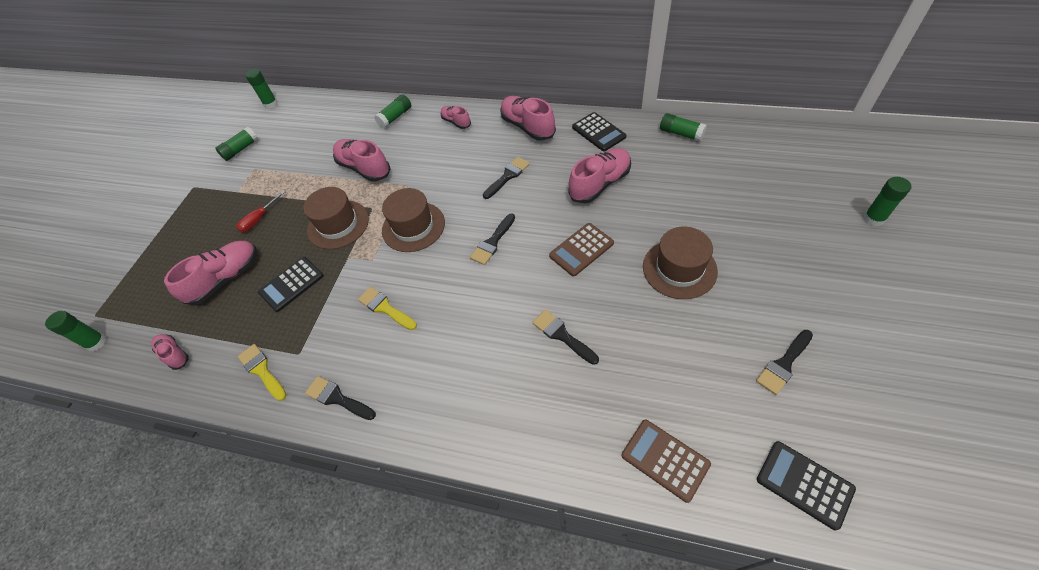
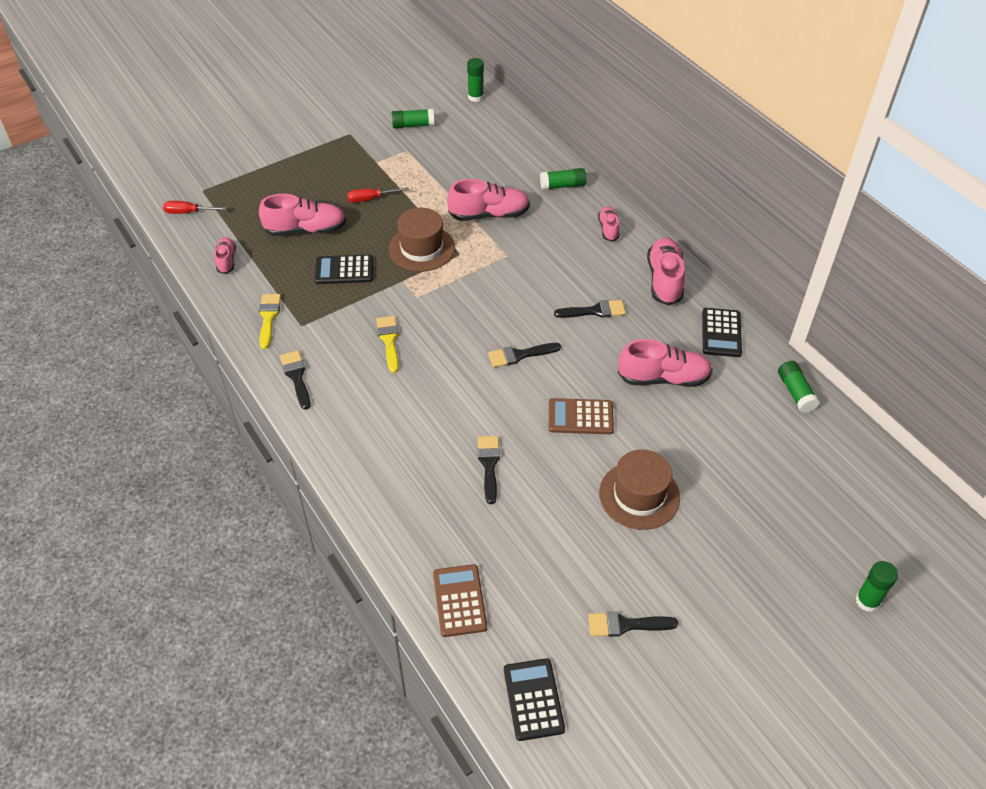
camera: 35 degrees right, 5 degrees down
(96, 342) = (188, 212): green glue stick -> red screwdriver
(364, 168) = (489, 214): pink shoe -> pink shoe turned 90 degrees clockwise
(413, 226) = (474, 294): brown hat -> none

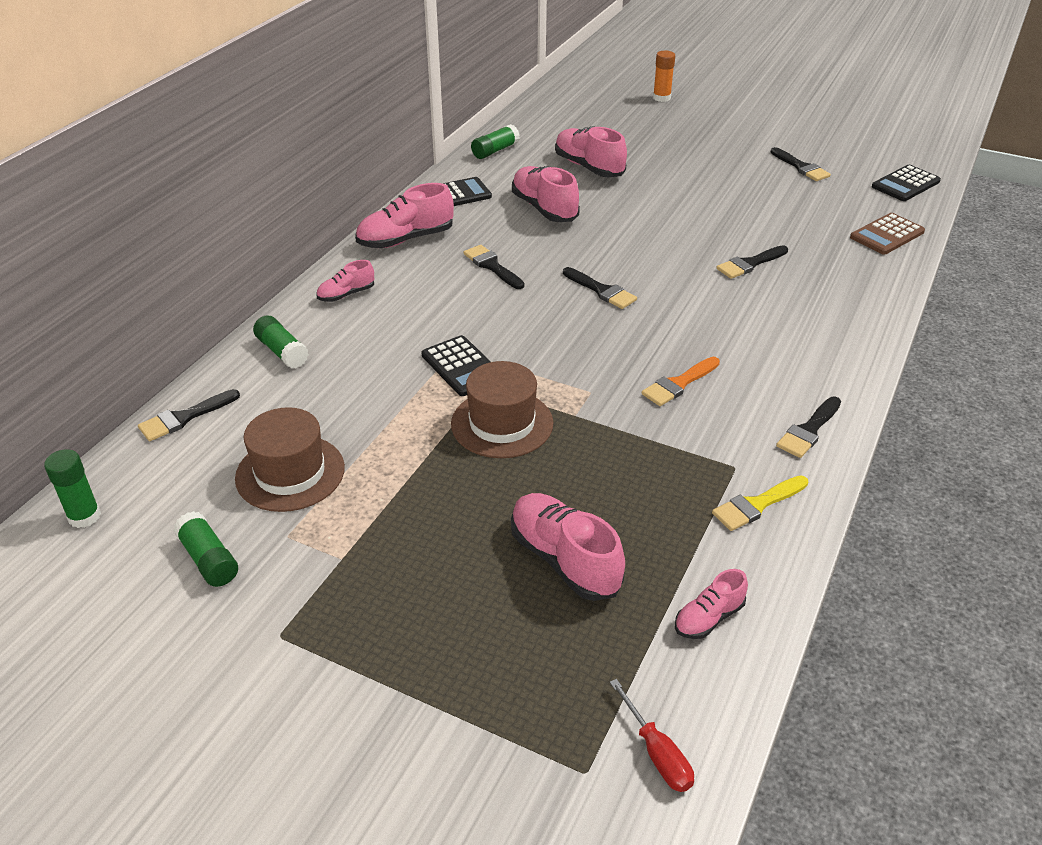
camera: 120 degrees left, 10 degrees down
(344, 270) = (606, 476): black calculator -> black calculator (461, 367)
(370, 199) = (439, 521): red screwdriver -> none
(389, 340) = (678, 384): yellow brush -> orange brush
(489, 214) = (387, 391): pink shoe -> pink shoe (589, 167)
(527, 138) = (184, 418): none -> black brush
(580, 417) = (638, 235): brown calculator -> none
(639, 495) = (685, 189): brown hat -> brown hat (290, 473)
(867, 601) = (661, 98): green glue stick -> orange glue stick

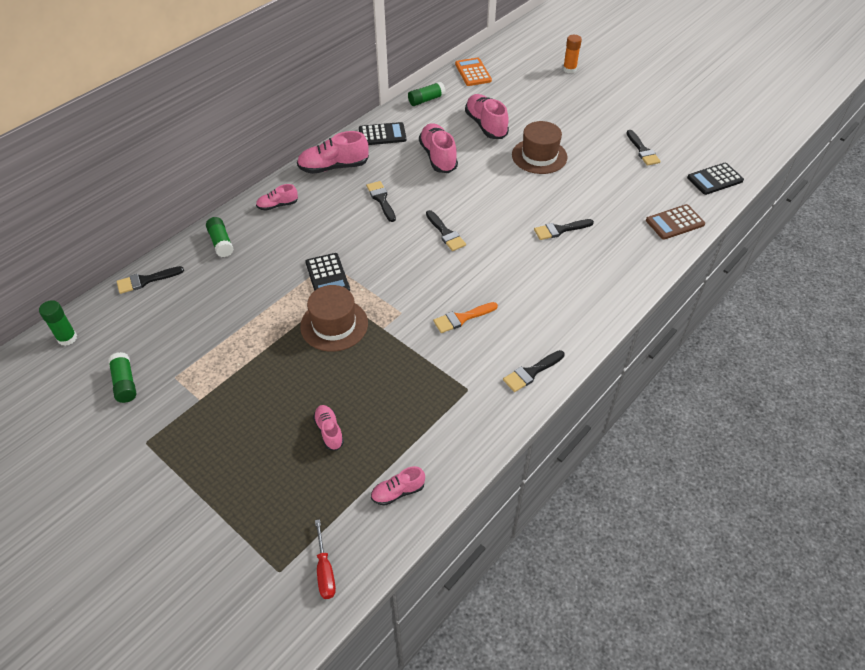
camera: 15 degrees right, 10 degrees up
(290, 473) = (192, 333): brown hat -> brown hat (539, 156)
(541, 115) = (473, 72): none -> orange calculator
(564, 560) = (329, 431): pink shoe -> pink shoe, size x0.56
(757, 505) = (468, 420): yellow brush -> none

